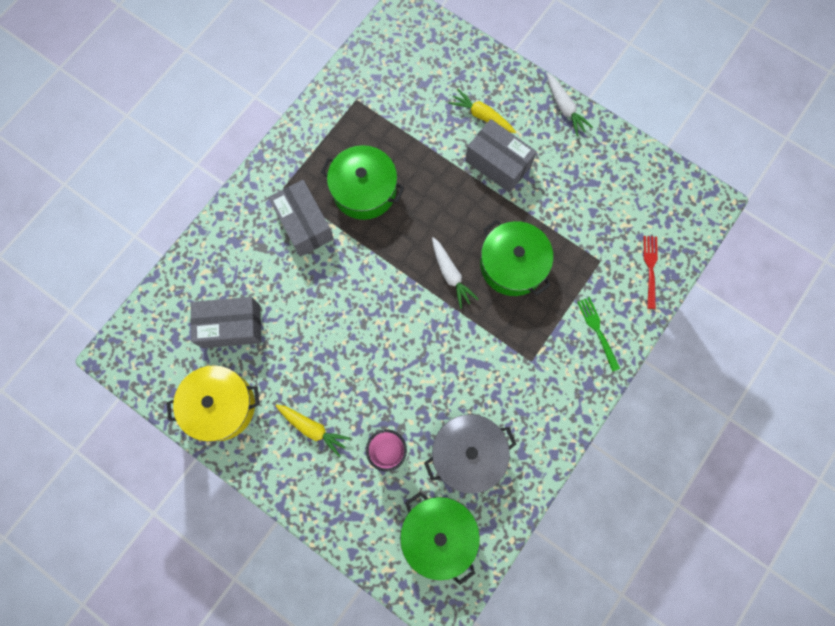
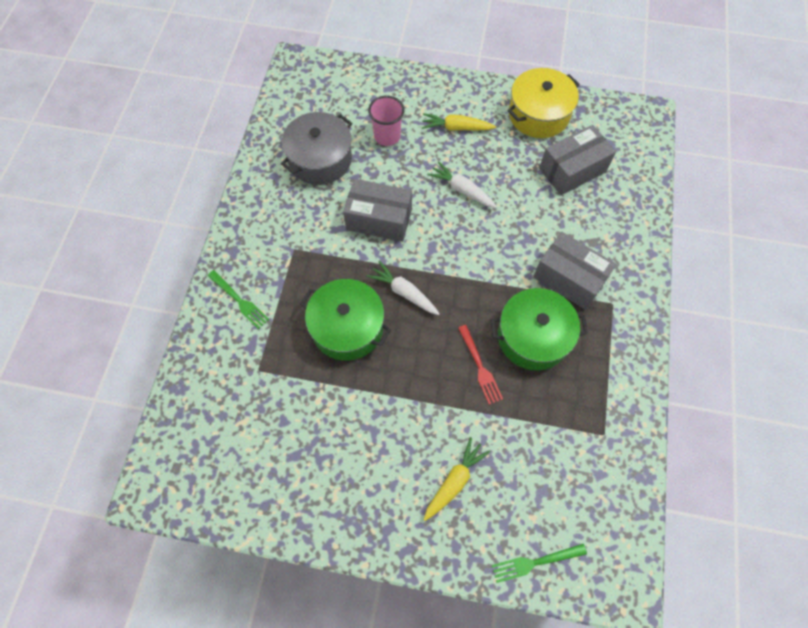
camera: 155 degrees right, 10 degrees down
(438, 534) = (319, 101): green pot -> none
(453, 47) = (535, 562): none -> green fork
(482, 116) = (454, 481): yellow carrot -> yellow carrot turned 60 degrees counterclockwise
(498, 163) = (410, 430): grey box -> grey box (379, 219)
(564, 108) = (362, 540): white carrot -> white carrot (462, 190)
(650, 269) = (202, 384): red fork -> red fork (480, 367)

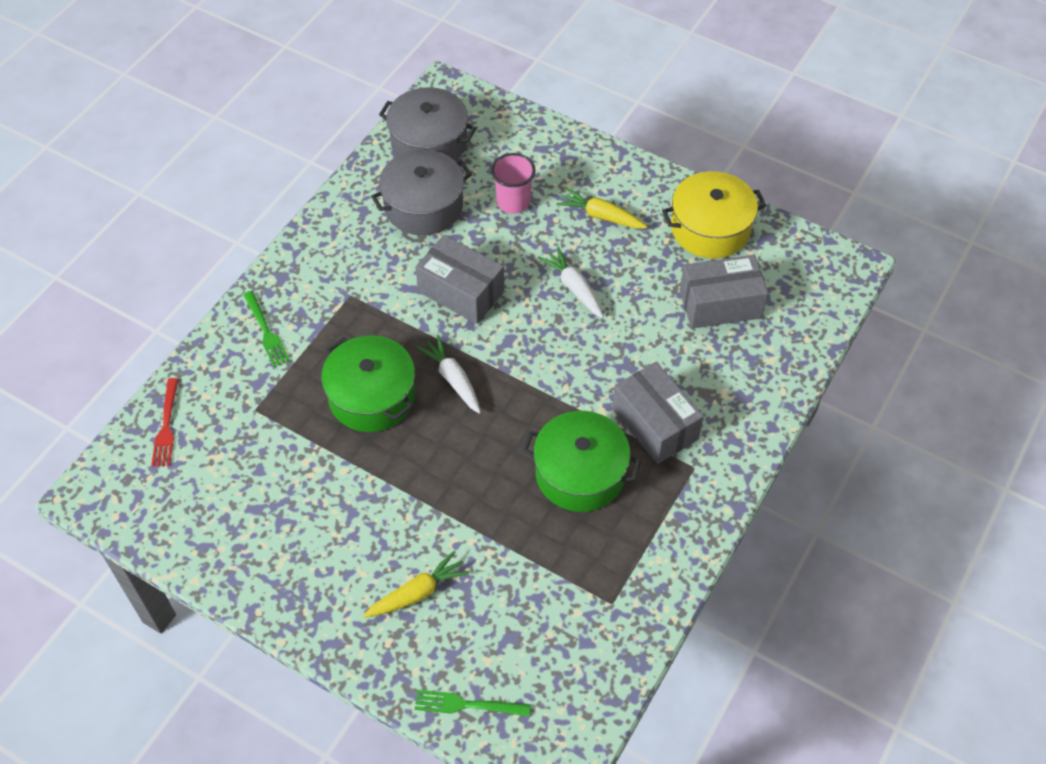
camera: 20 degrees right, 10 degrees down
(302, 107) = (429, 142): none -> grey pot
(480, 367) = (502, 485): red fork -> red fork (166, 426)

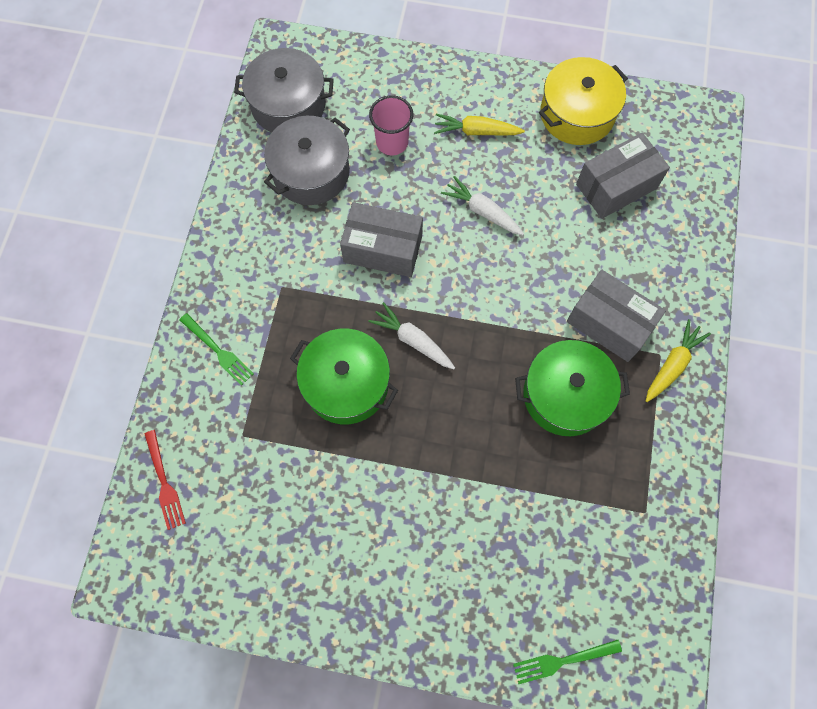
camera: 20 degrees left, 15 degrees up
(417, 593) = (471, 567): yellow carrot -> yellow carrot (672, 365)

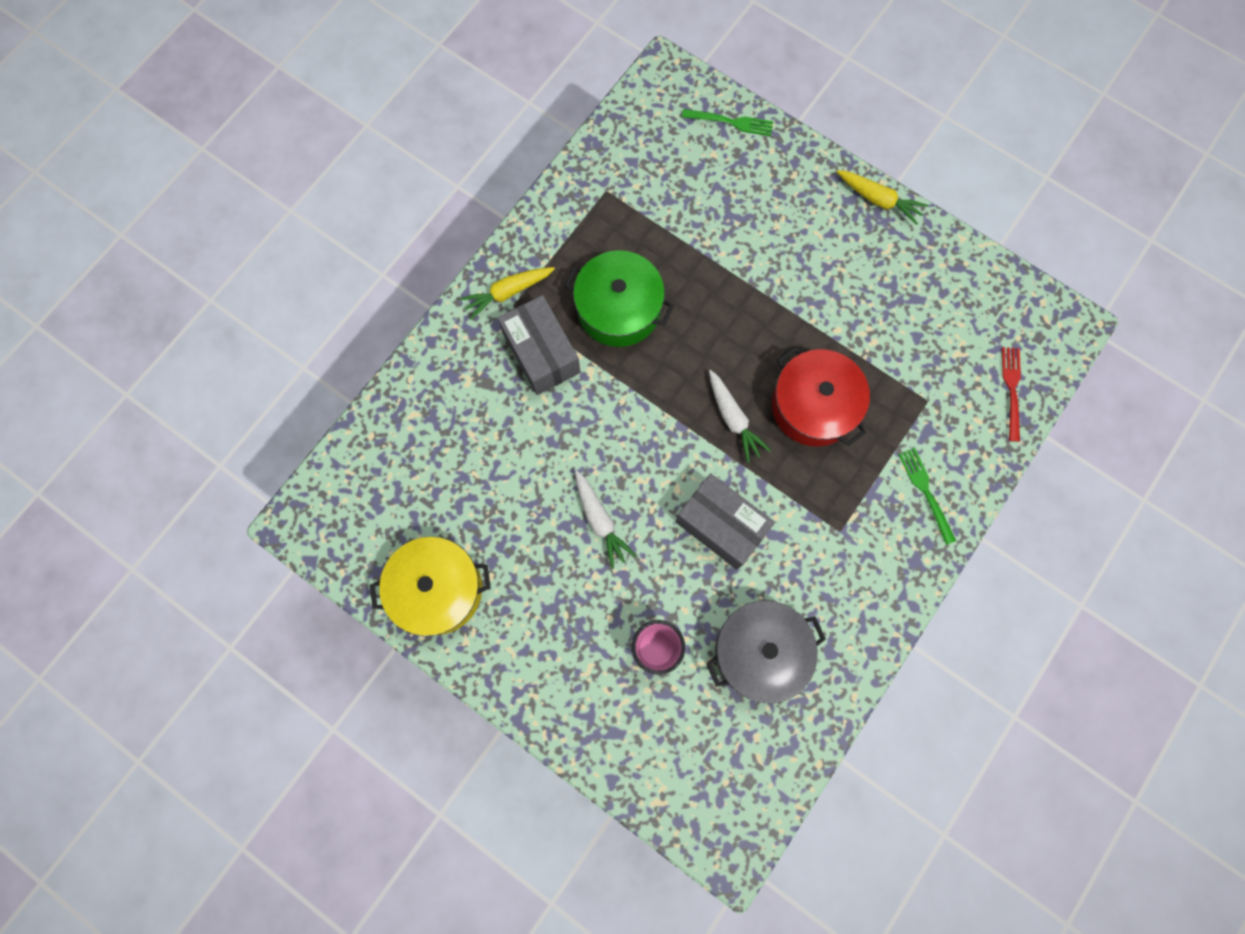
camera: 155 degrees left, 5 degrees up
(288, 105) = (752, 756): grey pot -> none
(346, 384) = (813, 406): green pot -> red pot
(476, 131) = (557, 619): yellow carrot -> yellow carrot (878, 200)
(616, 186) = (449, 486): grey box -> none

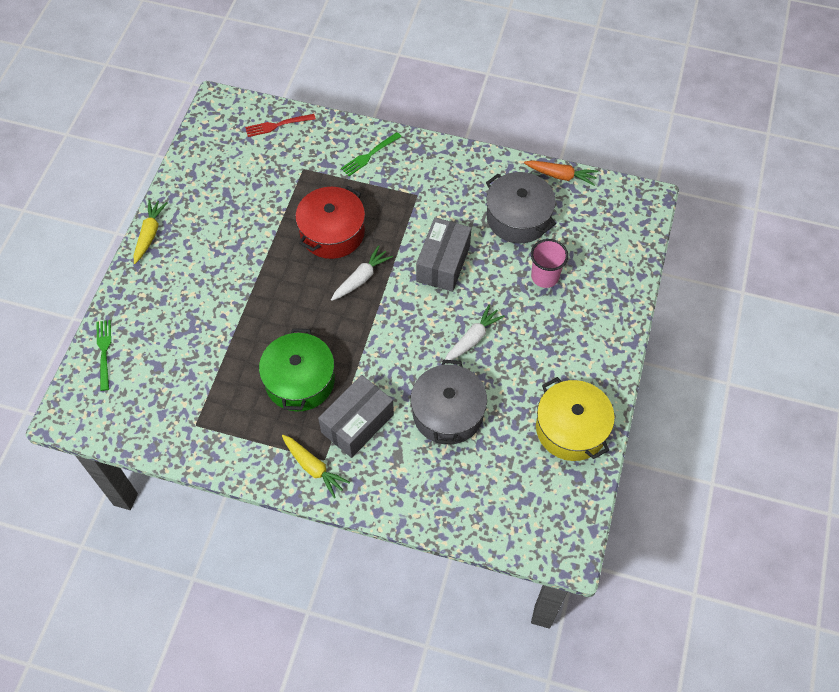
camera: 110 degrees left, 15 degrees down
(515, 455) = (448, 413): none -> grey pot
(812, 743) = (560, 175): none -> orange carrot

